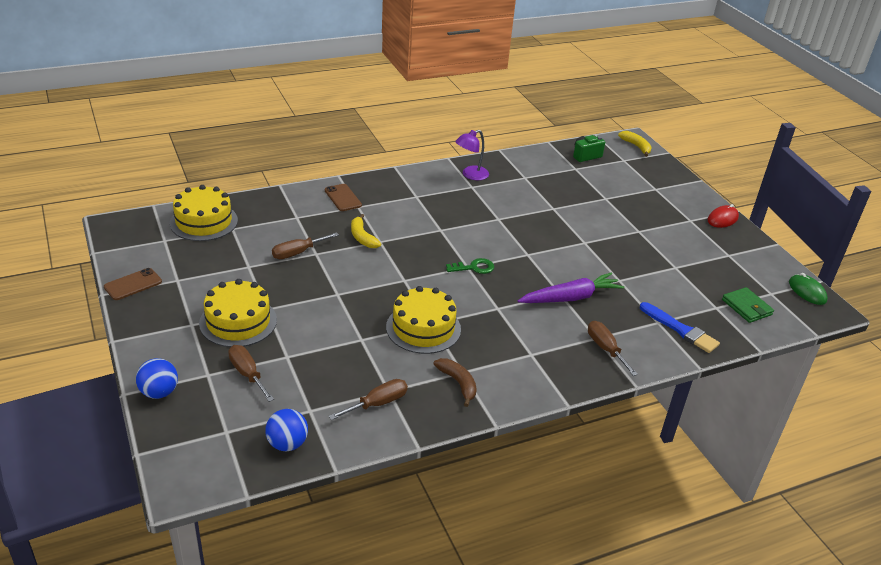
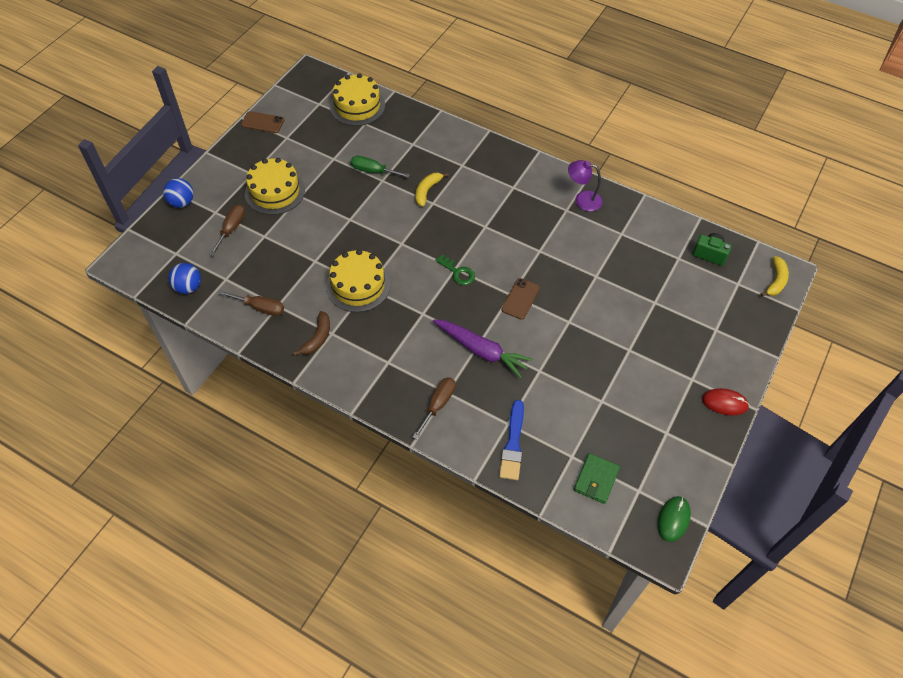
camera: 55 degrees right, 20 degrees up
(298, 253) = (373, 171): brown screwdriver -> green screwdriver
(343, 198) = (463, 151): brown phone -> brown phone (520, 299)

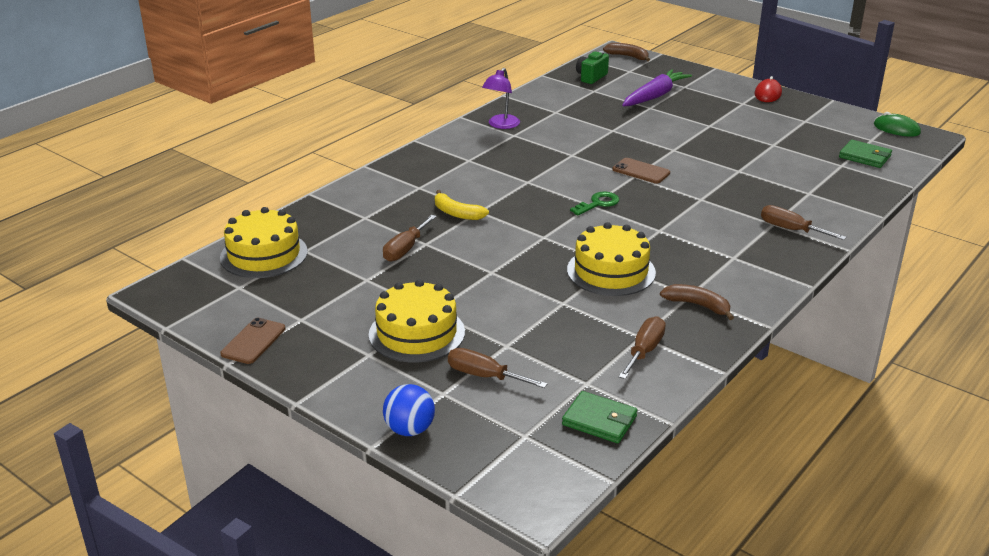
camera: 80 degrees left, 25 degrees down
(188, 287) = (599, 420): blue ball -> green wallet
(373, 171) = (405, 249): green screwdriver -> brown screwdriver
(481, 350) = (714, 199): purple carrot -> purple carrot (654, 96)
(513, 444) = (833, 192): blue brush -> none
(775, 281) = (628, 56): yellow banana -> brown banana

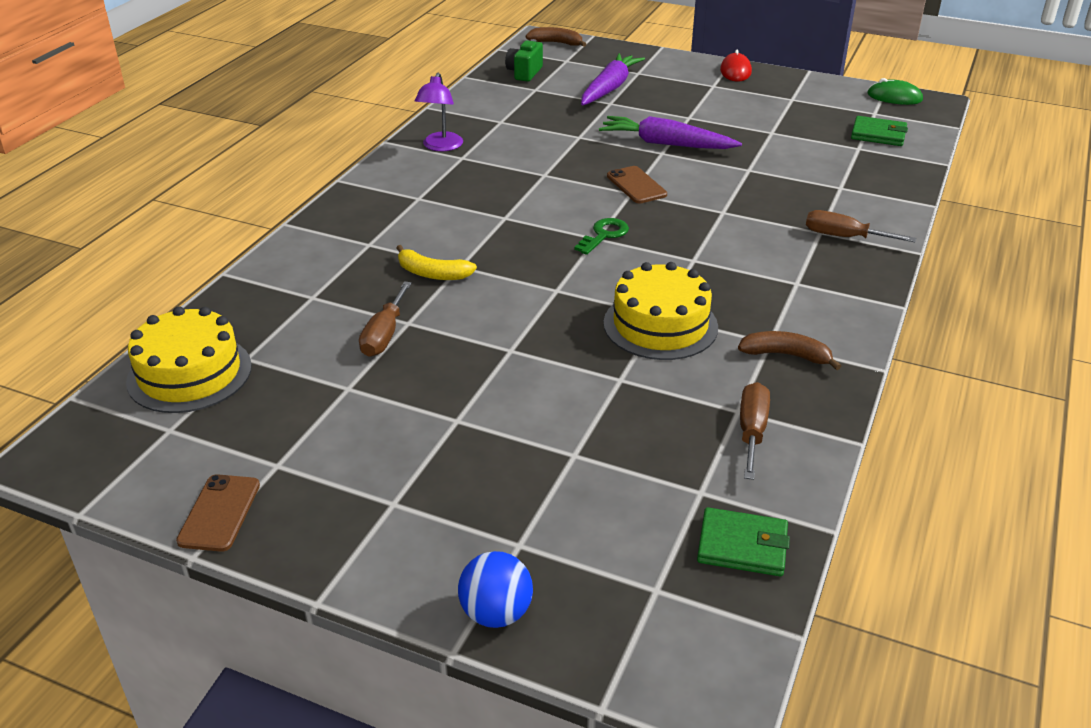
camera: 15 degrees left, 5 degrees up
(417, 333) = (447, 458): yellow cake -> none
(484, 376) = (565, 507): brown screwdriver -> none
(641, 171) = (636, 185): brown phone -> brown phone turned 45 degrees clockwise
(680, 143) = (666, 144): none -> purple carrot

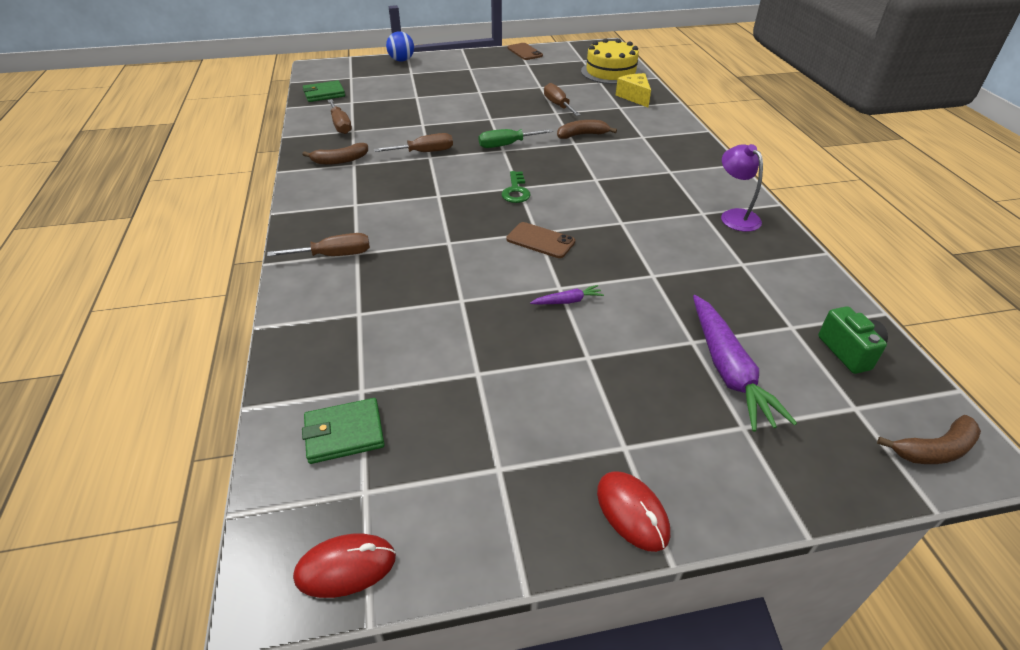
camera: 145 degrees right, 5 degrees up
(260, 306) = (634, 97): none -> yellow cheese
(432, 273) = (582, 135): yellow banana -> brown banana
(543, 295) = (506, 145): none -> green screwdriver
(660, 325) = (424, 152): yellow cake -> brown screwdriver
(666, 144) = (567, 301): purple carrot -> purple carrot, size x0.46
(894, 97) = (345, 567): green mouse -> red mouse

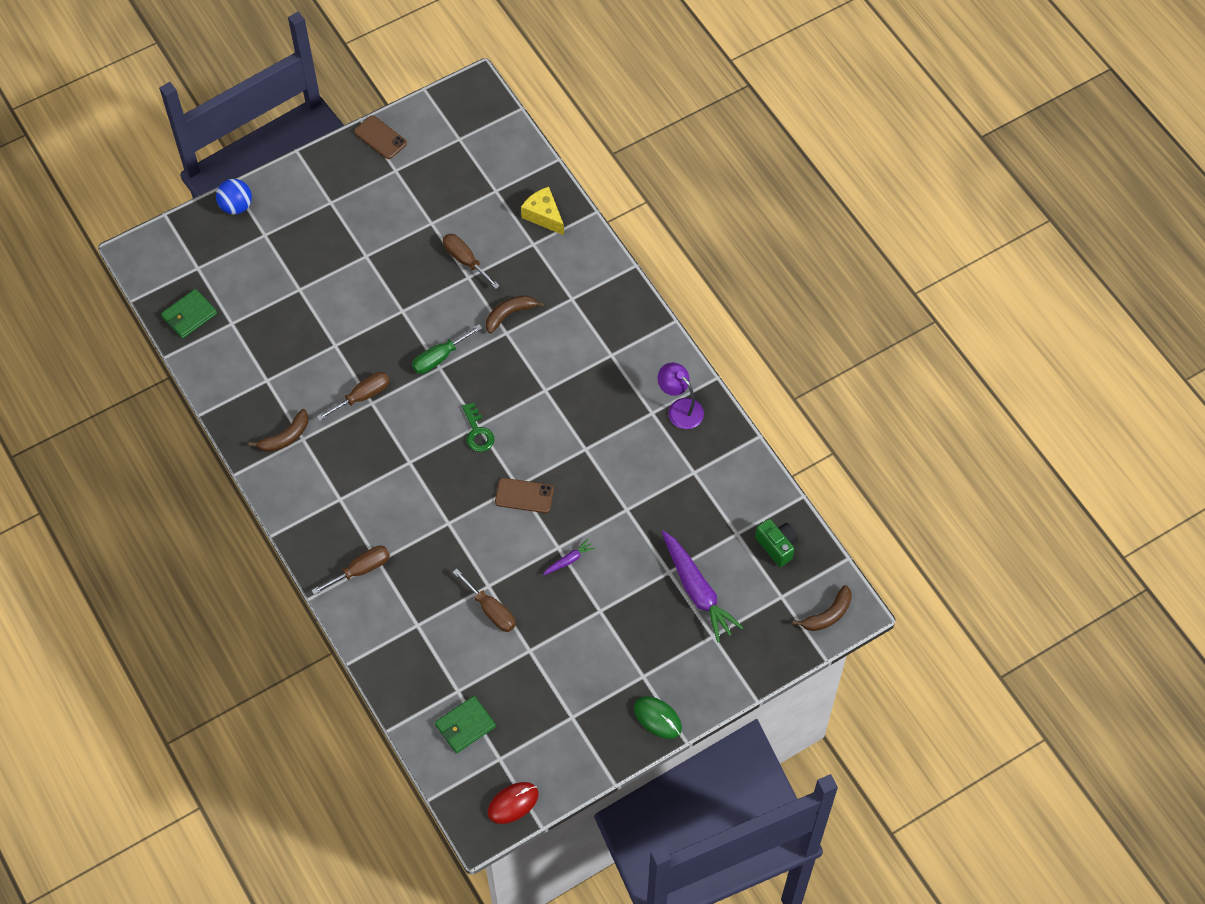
camera: 20 degrees left, 20 degrees up
(340, 125) = (248, 374): brown screwdriver -> brown screwdriver (491, 610)
(610, 72) = (501, 162): yellow cake -> none
(632, 512) = (657, 718): red mouse -> green mouse

